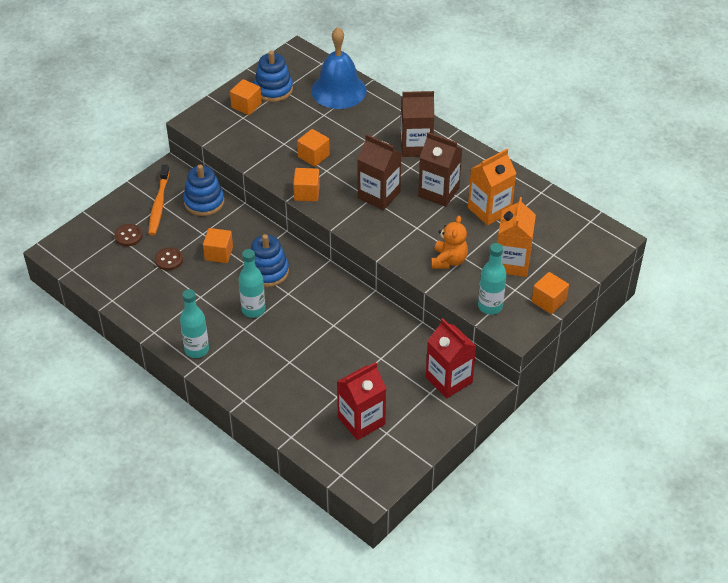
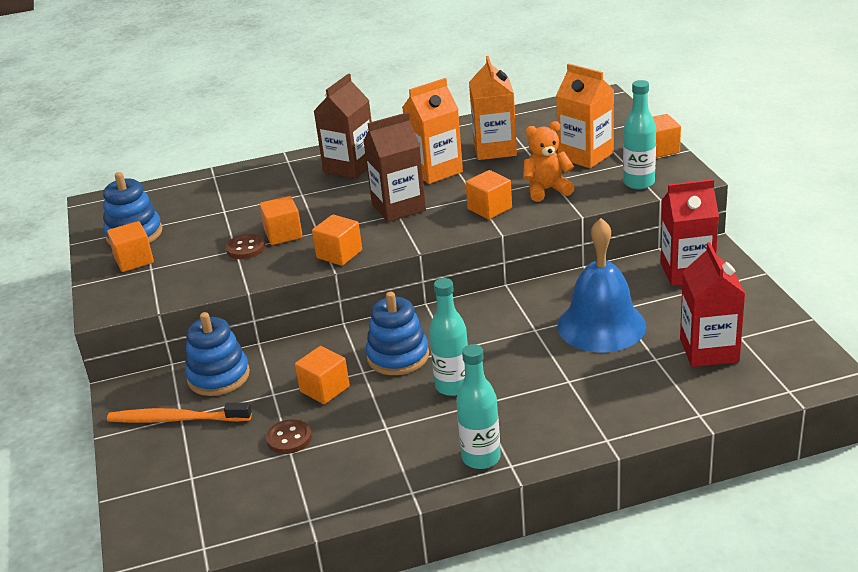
camera: 55 degrees left, 15 degrees down
(128, 236) = (202, 466): brown button -> brown button (245, 248)
(159, 205) = (176, 419): orange toothbrush -> orange toothbrush turned 150 degrees clockwise
(338, 90) = (198, 191): blue bell -> blue bell (601, 325)
(405, 241) = (489, 208): none -> orange cube
(438, 192) = (435, 171): brown carton -> orange carton
(448, 260) = (547, 190): orange teddy bear -> orange teddy bear turned 60 degrees counterclockwise

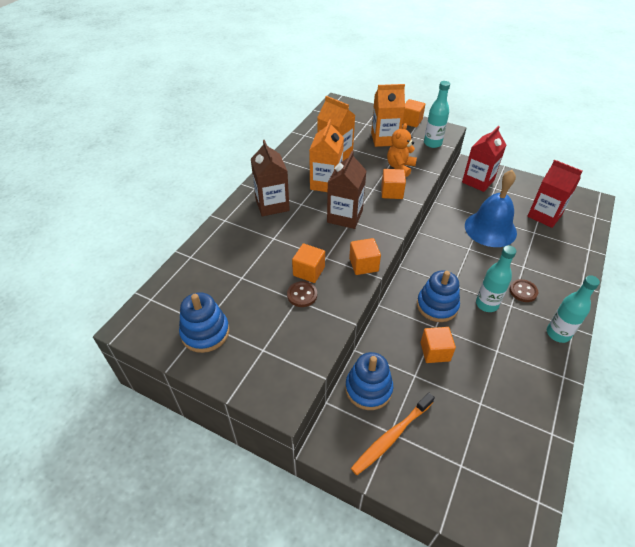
camera: 50 degrees left, 15 degrees up
(134, 260) = (240, 352): orange cube -> none
(289, 438) = (467, 395): brown button -> brown button (523, 291)

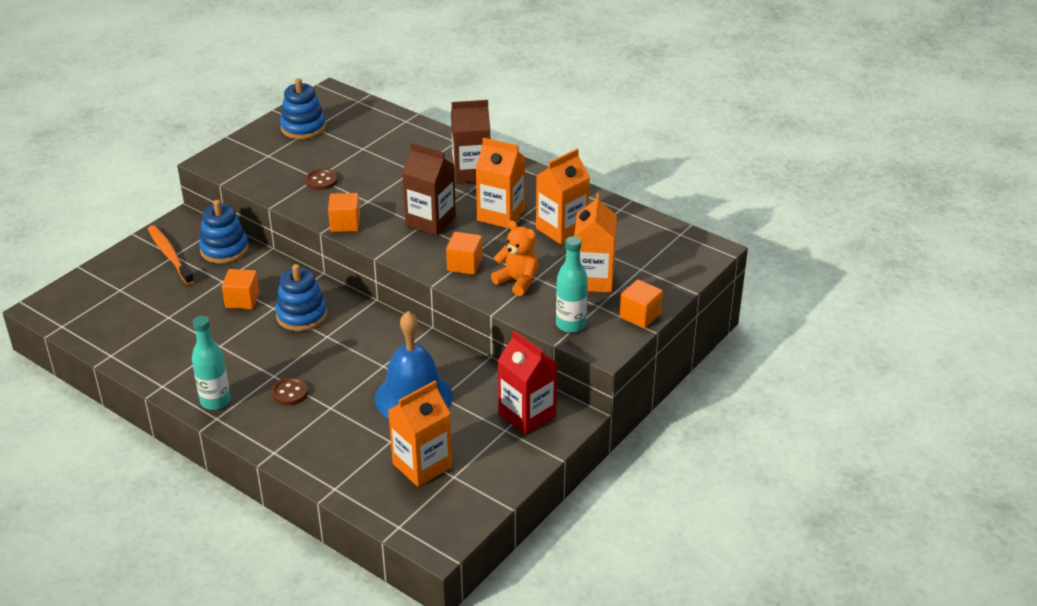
camera: 100 degrees right, 10 degrees down
(309, 271) = (352, 188): orange cube -> none
(486, 304) = (285, 355): turquoise bottle -> none
(544, 215) = (422, 465): red carton -> orange carton

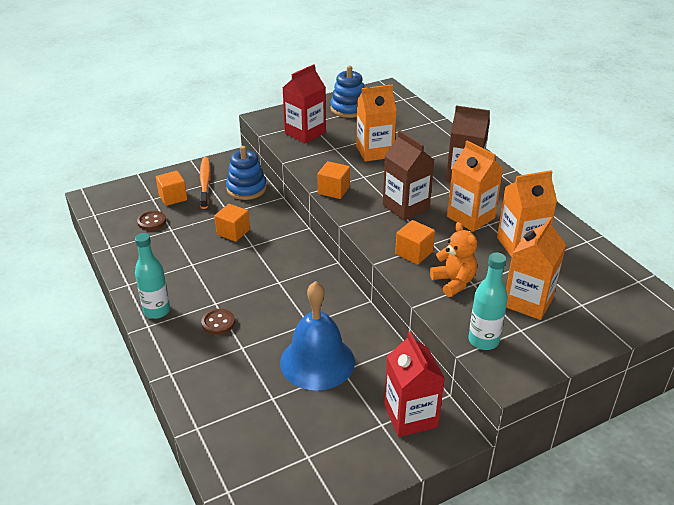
camera: 25 degrees right, 0 degrees up
(271, 168) = (305, 133): none -> red carton
(301, 315) = (270, 258): blue stacking toy -> none
(321, 181) = (337, 152): brown button -> brown button (151, 221)
(422, 465) = (285, 434): orange carton -> orange carton (374, 152)
(640, 315) = (559, 353): orange cube -> orange cube (173, 197)

